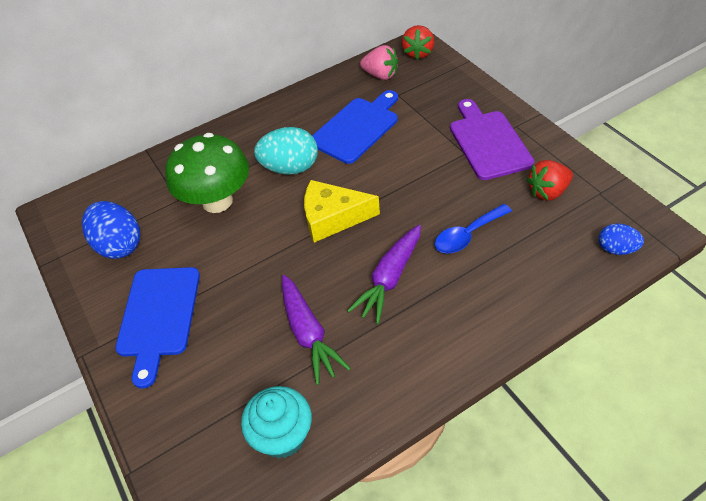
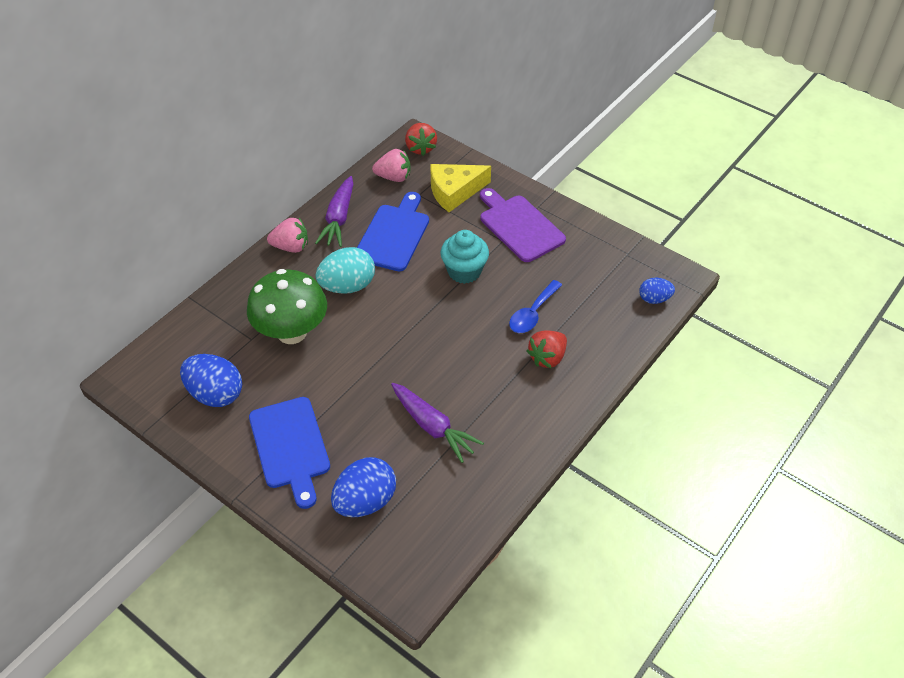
camera: 25 degrees left, 0 degrees up
(201, 398) = (365, 501): none -> blue egg
(256, 122) = (291, 247): none -> pink strawberry
(282, 435) = (448, 509): turquoise cupcake -> turquoise cupcake (464, 271)
(333, 217) = (409, 324): yellow cheese -> yellow cheese (454, 192)
(390, 278) = (482, 365): purple carrot -> purple carrot (339, 218)
(547, 192) = (585, 262): red strawberry -> red strawberry (547, 358)

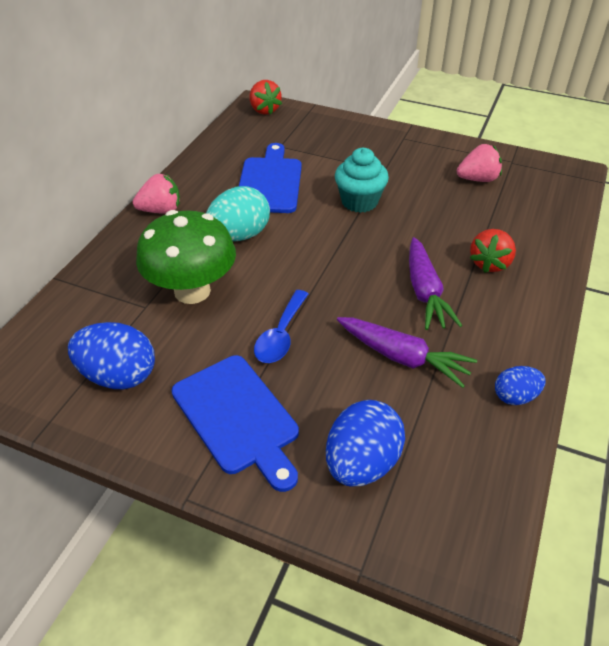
camera: 15 degrees left, 5 degrees down
(339, 218) = (204, 178): purple carrot -> purple carrot (425, 292)
(394, 177) = (248, 136): pink strawberry -> pink strawberry (477, 179)
(454, 192) = (315, 138): yellow cheese -> none
(519, 226) = (394, 156): purple cutting board -> none
(532, 314) = (450, 226): blue spoon -> blue spoon (281, 335)
(654, 299) = (562, 193): blue egg -> blue egg (515, 396)

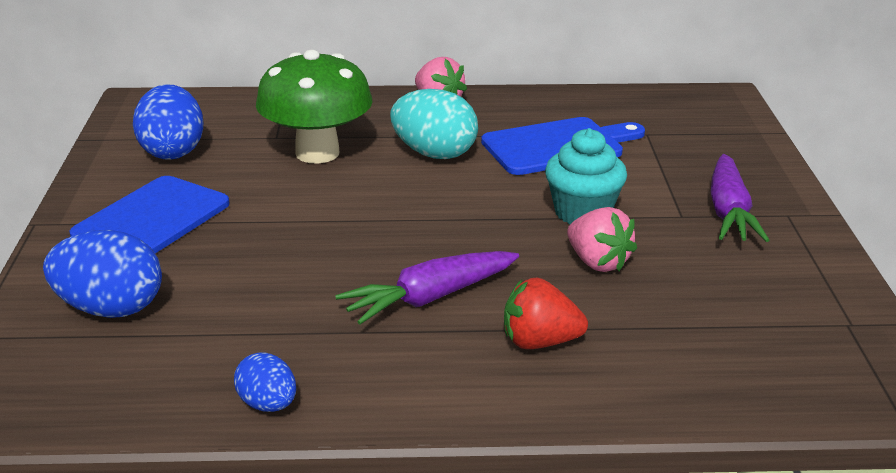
camera: 65 degrees right, 15 degrees down
(264, 110) = (717, 104): red strawberry -> none
(281, 335) = (280, 218): blue spoon -> none
(402, 357) = (291, 304): purple carrot -> purple carrot (729, 212)
(477, 179) = (753, 298): pink strawberry -> pink strawberry (597, 262)

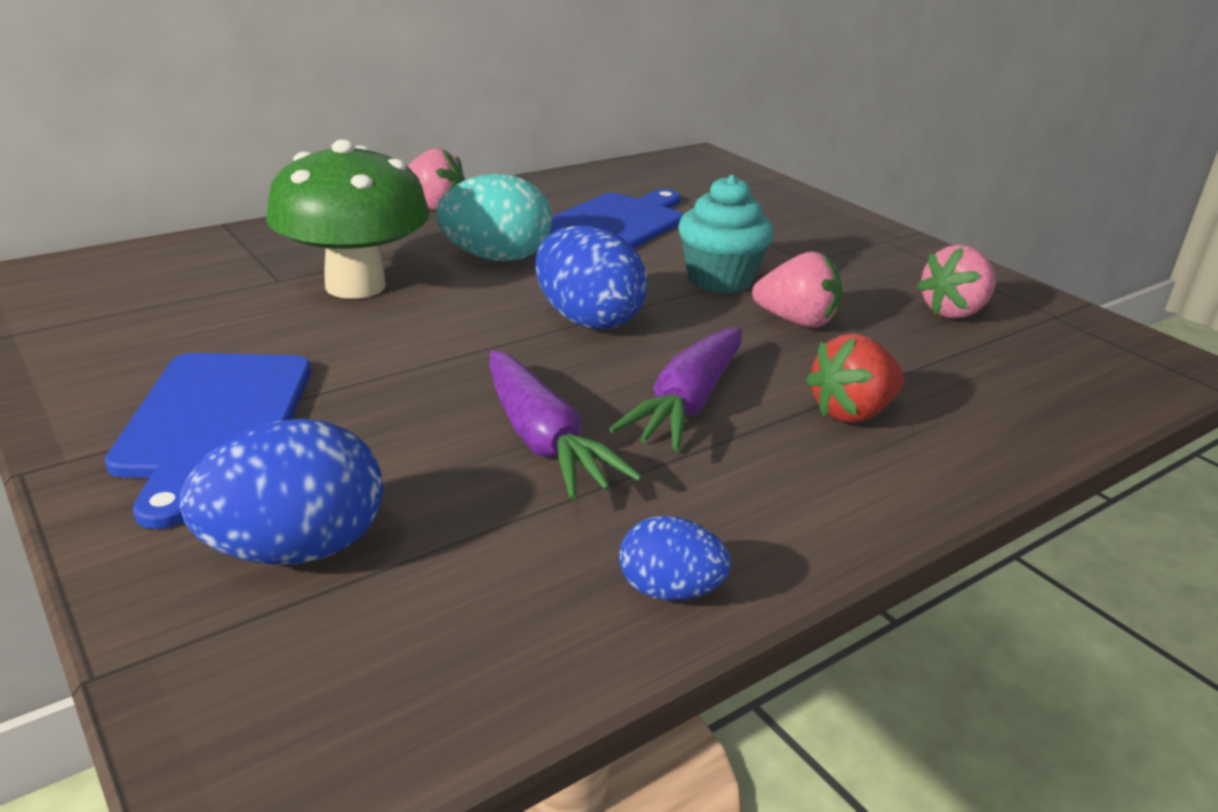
camera: 35 degrees left, 0 degrees up
(172, 151) = (147, 326): blue egg -> blue egg (587, 320)
(729, 212) = (840, 249): purple carrot -> purple carrot (543, 441)
(751, 293) = (954, 312): none -> pink strawberry

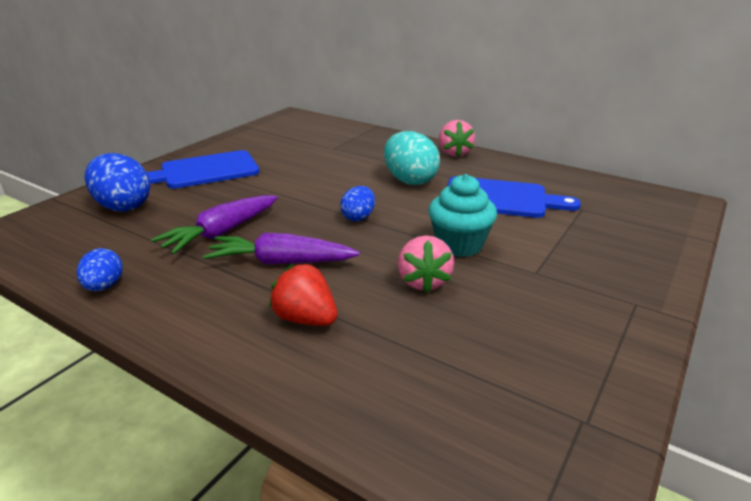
camera: 70 degrees right, 0 degrees up
(355, 286) = (342, 161): green mushroom -> none
(587, 320) = (358, 217): blue egg -> blue egg, size x0.57
(954, 312) = (519, 353): pink strawberry -> none

